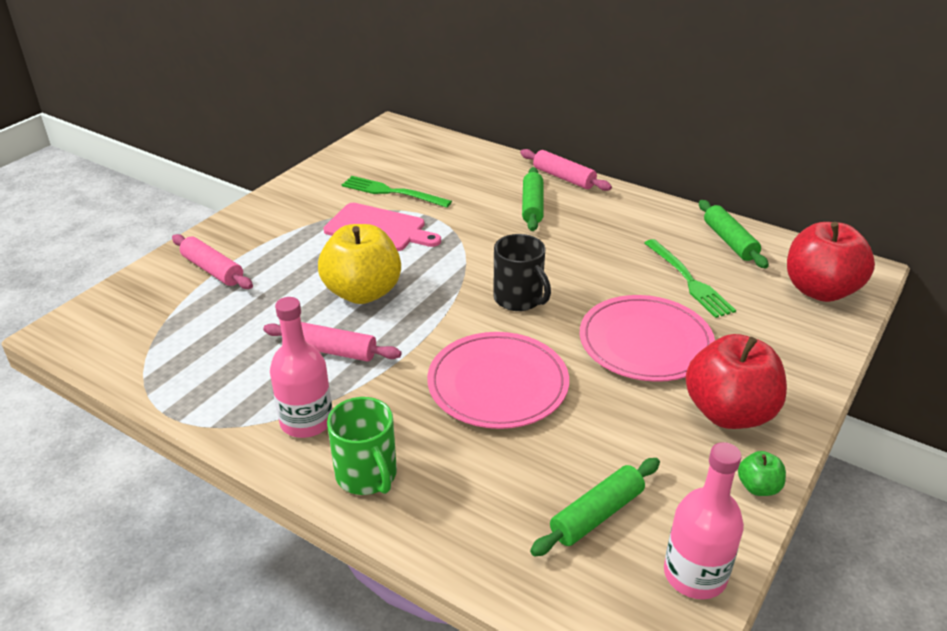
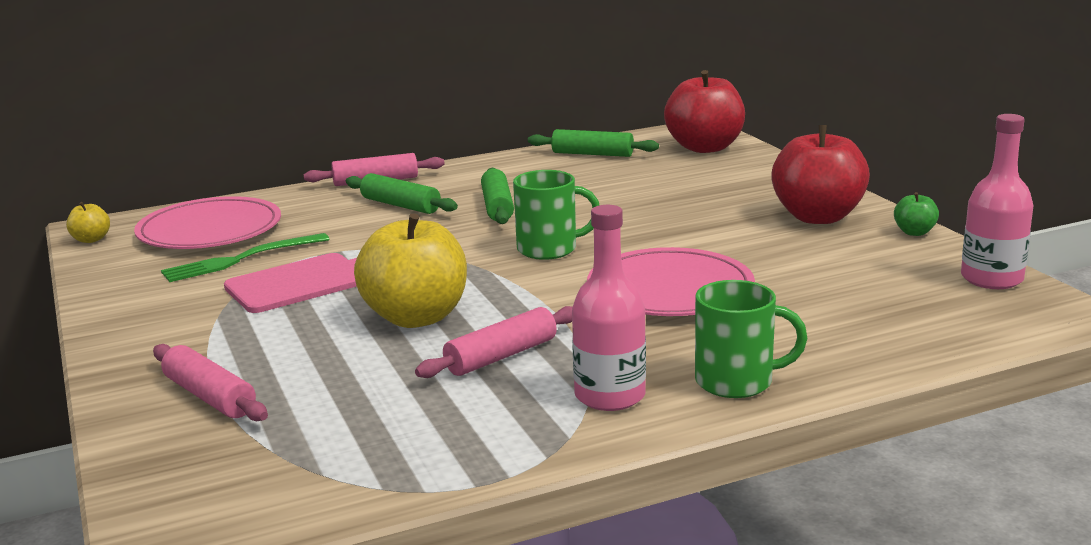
camera: 55 degrees left, 15 degrees down
(213, 270) = (210, 397): pink rolling pin -> pink rolling pin turned 60 degrees clockwise
(375, 134) = (91, 239): none -> yellow apple
(519, 299) = (549, 249): black mug -> green mug
(596, 514) = (892, 295): green rolling pin -> green rolling pin (497, 207)
(645, 342) = (689, 219): pink plate -> pink plate (210, 230)
(689, 281) = (626, 182): green fork -> none

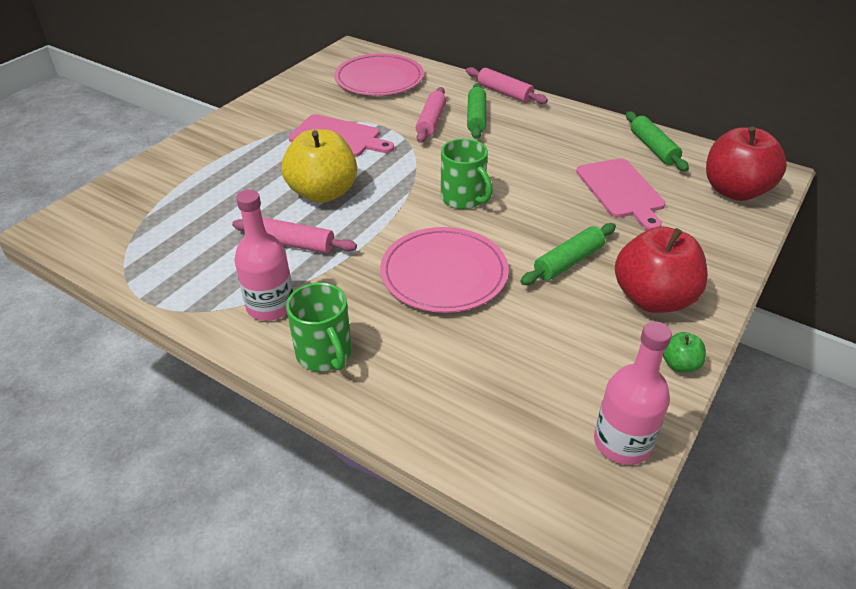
camera: 55 degrees right, 20 degrees up
(91, 239) = (336, 55): yellow apple -> none
(210, 397) = (188, 173): pink rolling pin -> pink rolling pin (431, 122)
(239, 260) = (349, 105): green fork -> none
(497, 207) = (512, 151): green rolling pin -> green rolling pin (568, 262)
(641, 184) = (621, 191): none -> pink cutting board

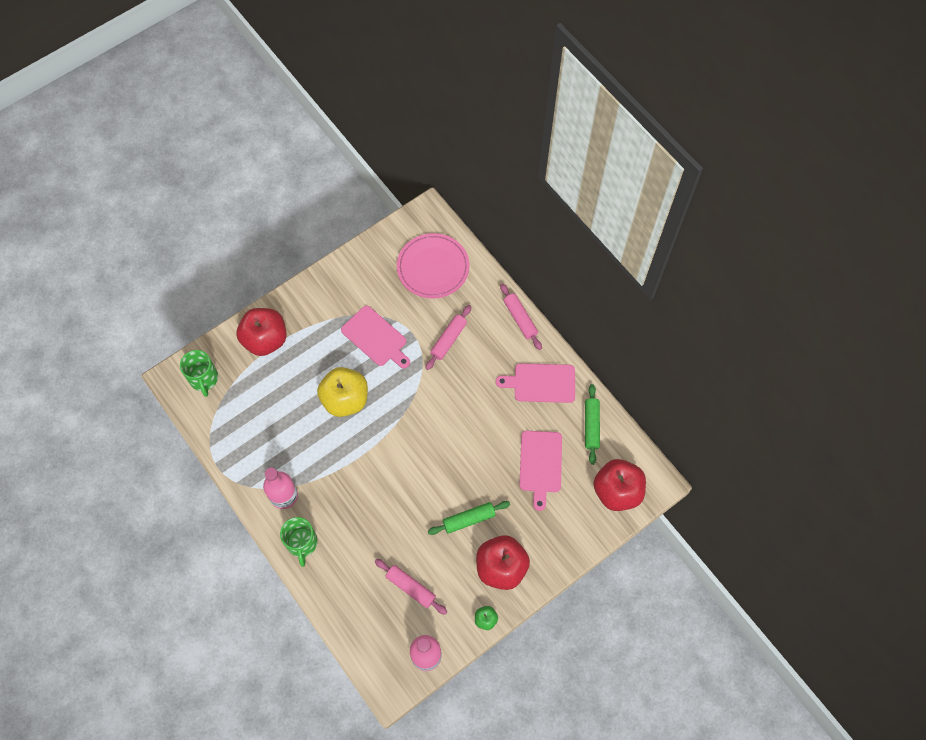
camera: 20 degrees right, 25 degrees up
(186, 167) = (265, 340): none -> red apple
(295, 244) = (313, 445): pink rolling pin -> pink rolling pin (410, 587)
(444, 273) = (390, 503): pink plate -> none
(463, 198) = (433, 437): green mug -> green mug (204, 379)
(476, 118) = (483, 345): green rolling pin -> none
(566, 130) = (541, 383): none -> pink cutting board

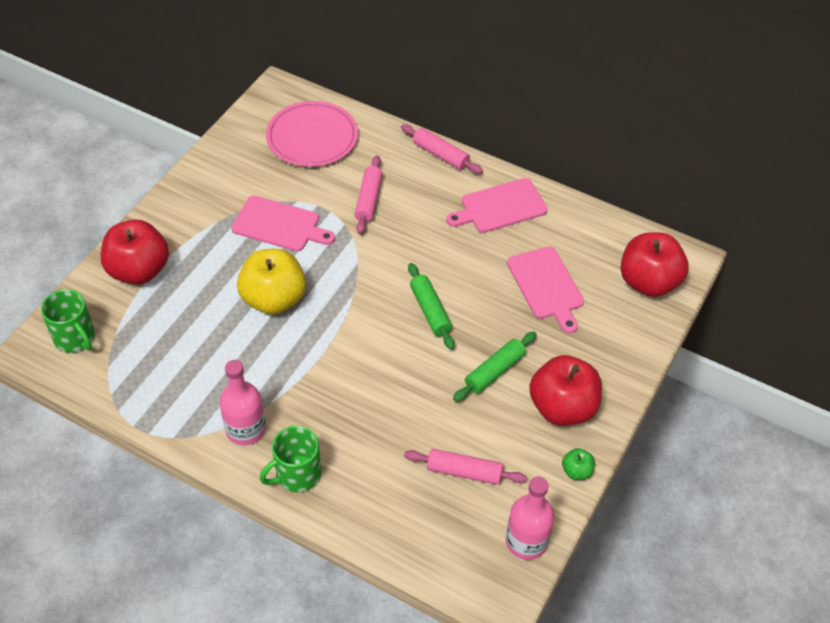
camera: 25 degrees left, 15 degrees down
(302, 543) = (297, 474): green mug -> green mug turned 90 degrees clockwise
(591, 426) = (581, 229): green rolling pin -> green rolling pin (430, 311)

